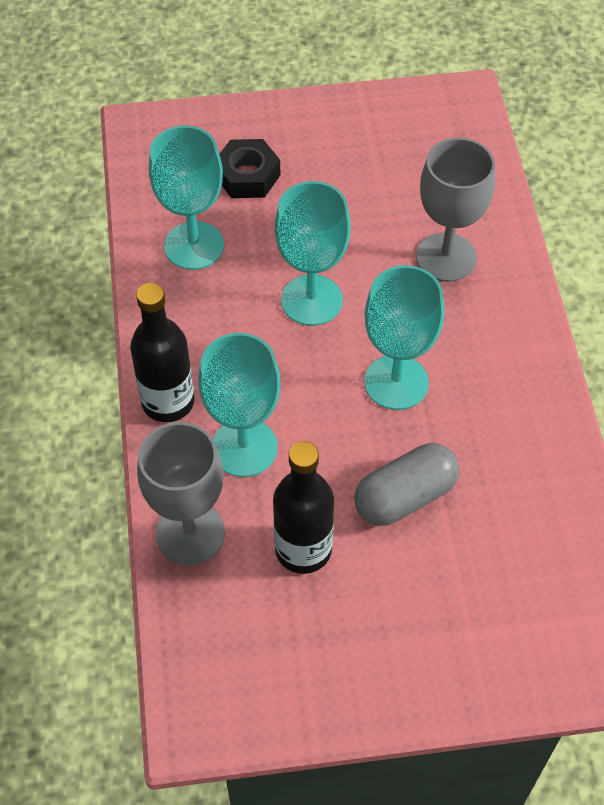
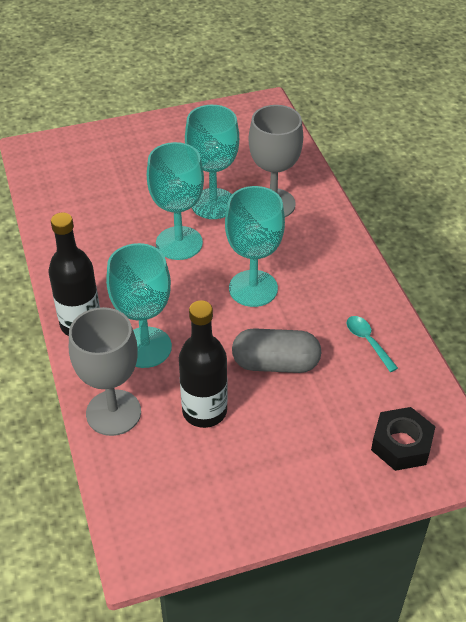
camera: 10 degrees left, 10 degrees down
(194, 245) = (83, 219): turquoise goblet -> turquoise goblet (213, 204)
(247, 176) = (116, 170): black nut -> black nut (401, 444)
(405, 496) = (275, 363): grey capsule -> grey capsule turned 45 degrees clockwise
(530, 483) = (368, 342): none -> turquoise spoon

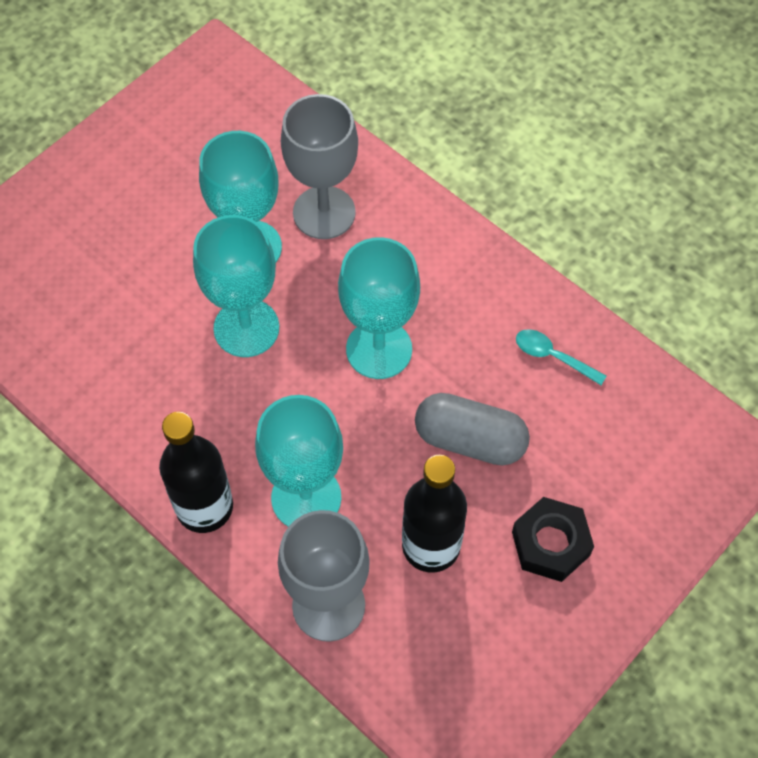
camera: 30 degrees left, 15 degrees up
(275, 363) = (470, 440): grey capsule -> grey capsule turned 45 degrees clockwise
(401, 444) = (665, 471): black nut -> black nut (550, 543)

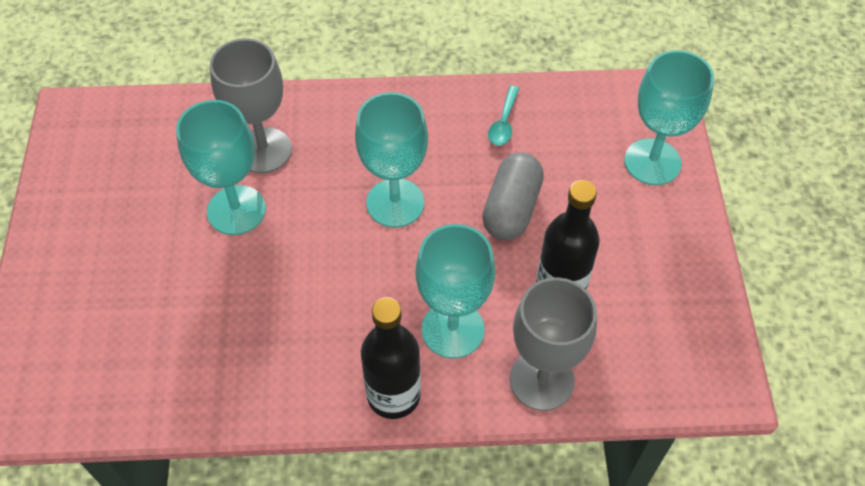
camera: 45 degrees left, 5 degrees down
(246, 328) = (292, 261): turquoise goblet -> turquoise goblet (652, 162)
(470, 440) = (511, 209): grey capsule -> grey capsule turned 45 degrees counterclockwise
(550, 543) = (623, 226): black nut -> none
(553, 356) = (504, 122): turquoise spoon -> turquoise spoon turned 60 degrees counterclockwise

